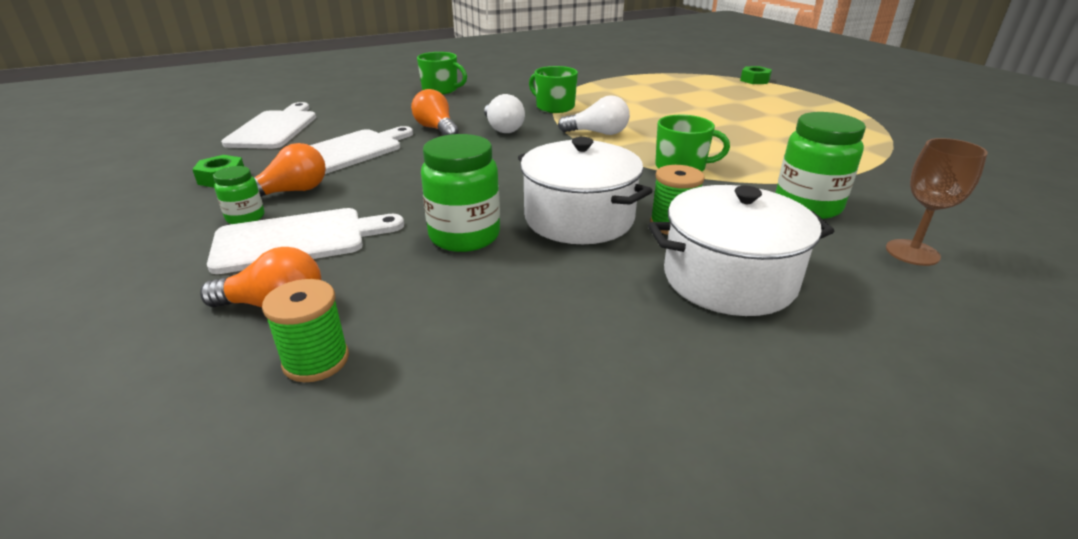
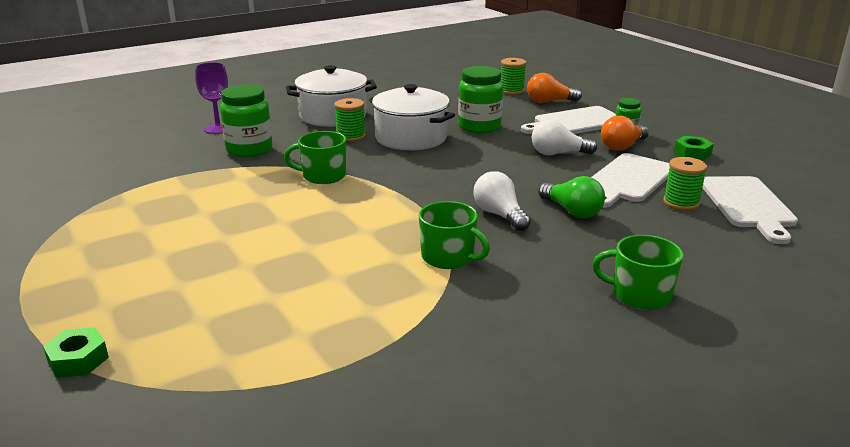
camera: 175 degrees right, 5 degrees down
(330, 131) = (681, 203): none -> green spool
(436, 129) = (572, 211): orange light bulb -> green light bulb
(598, 133) = (392, 212): white light bulb -> white light bulb (558, 153)
(912, 252) = (218, 128): brown goblet -> purple goblet

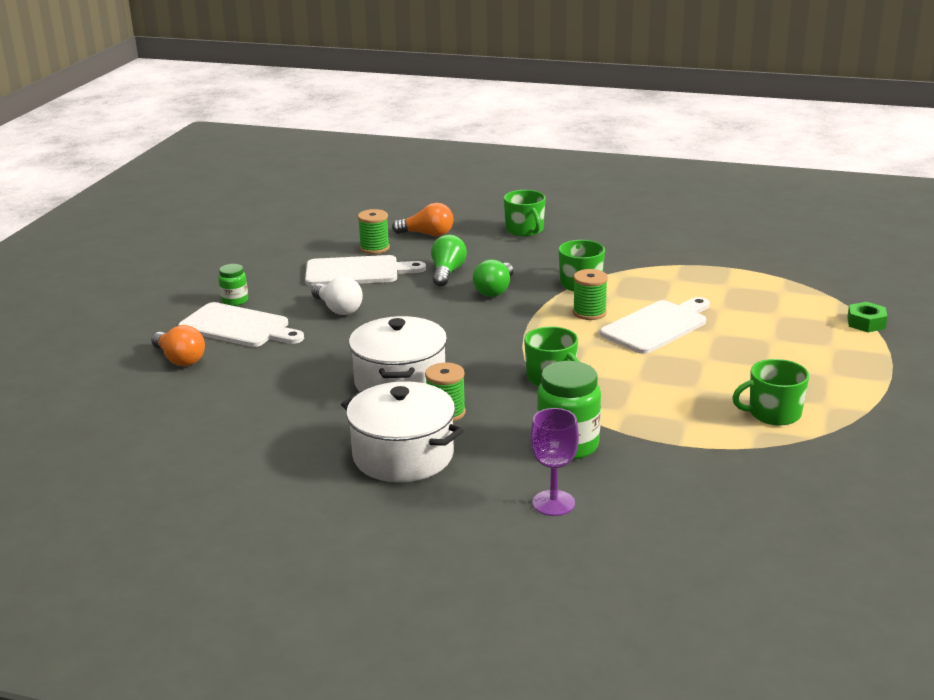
camera: 130 degrees left, 0 degrees up
(121, 219) = (773, 413): none -> green mug
(479, 127) = (318, 363): green jar -> none
(499, 215) = (495, 290): white light bulb -> green light bulb
(512, 91) = (160, 392): green spool -> green spool (589, 313)
(622, 146) = (281, 292): orange light bulb -> orange light bulb (427, 234)
(692, 154) = (260, 266): green nut -> none
(747, 205) = (345, 232): white cutting board -> white cutting board (657, 326)

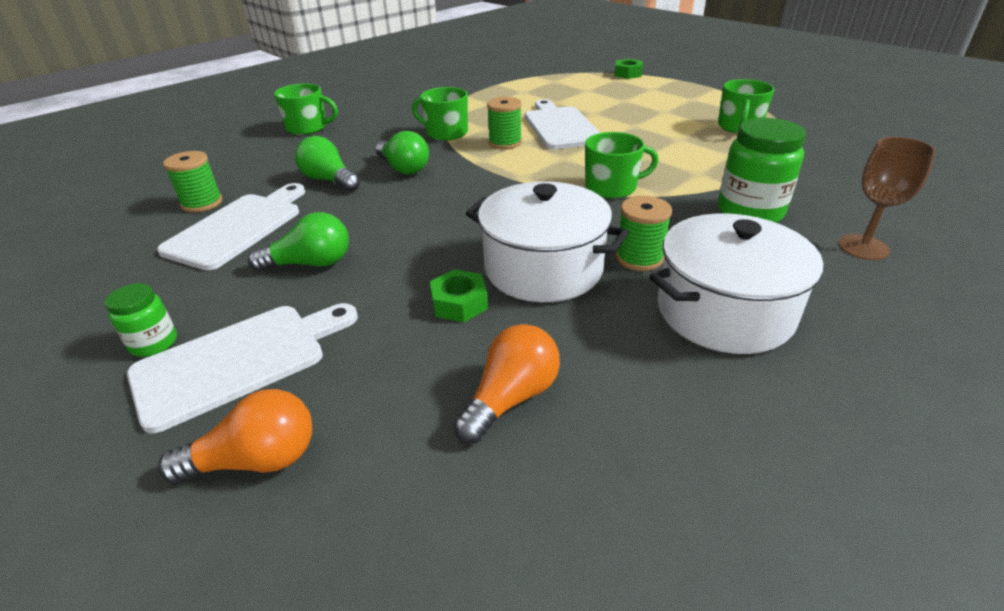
camera: 60 degrees left, 10 degrees up
(337, 367) = (459, 303): none -> green nut
(338, 309) = (311, 263): white light bulb -> green light bulb
(427, 234) = (228, 169): orange light bulb -> orange light bulb (511, 398)
(553, 503) = (863, 247): purple goblet -> brown goblet

